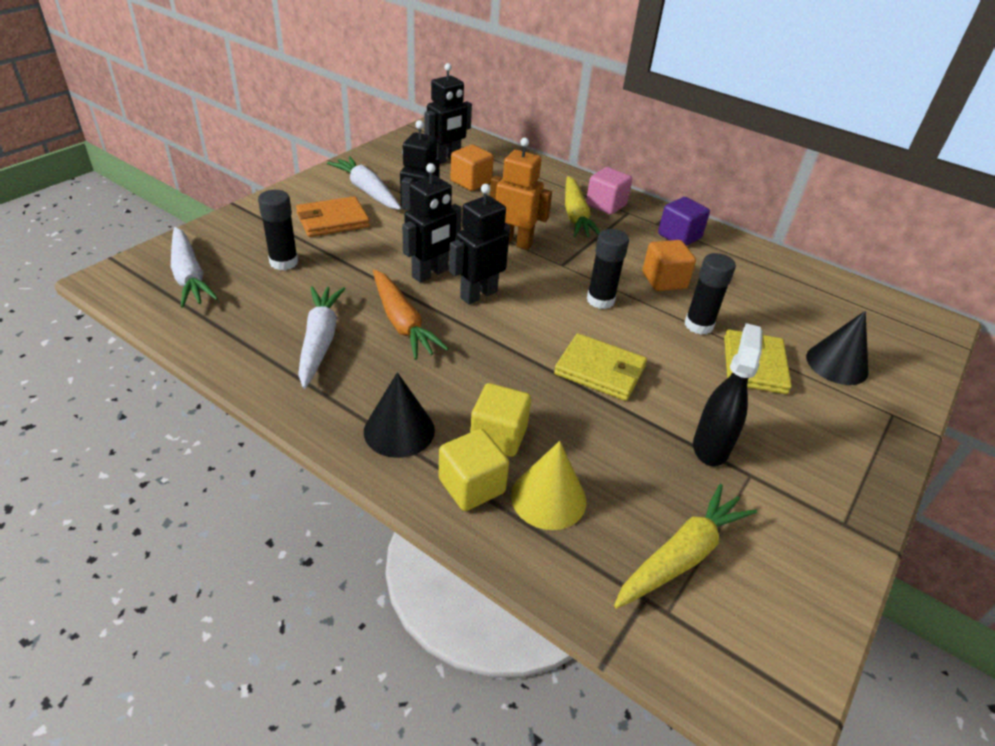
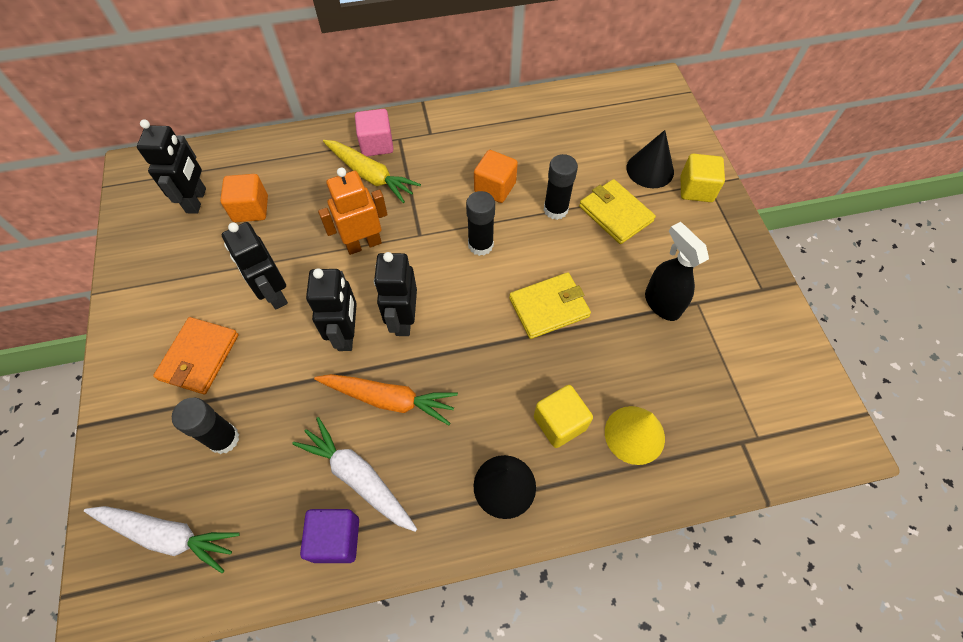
camera: 45 degrees left, 20 degrees up
(367, 191) = (181, 298): white carrot -> none
(471, 486) = (591, 475): yellow cube -> yellow cube (696, 189)
(679, 236) = (457, 134): purple cube -> purple cube (336, 539)
(681, 556) = (727, 395): yellow carrot -> none

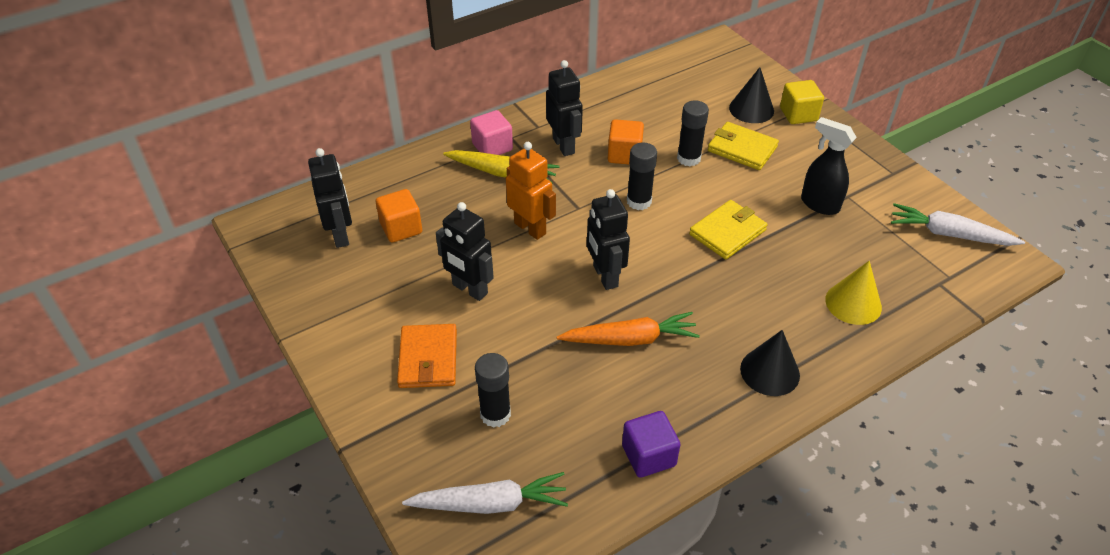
camera: 20 degrees left, 15 degrees down
(347, 334) = (559, 301): black robot -> black robot (564, 146)
(358, 477) = (639, 405): white carrot -> white carrot (949, 234)
(363, 244) = (530, 228): orange robot -> orange robot turned 90 degrees clockwise
(559, 423) = (788, 313): yellow cube -> none

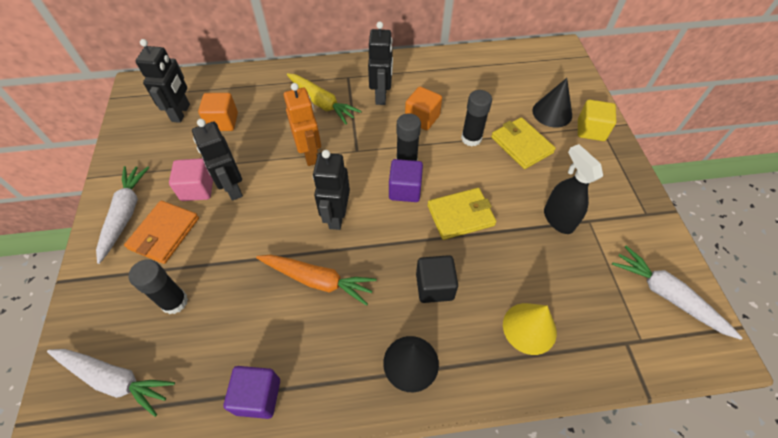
camera: 25 degrees right, 10 degrees up
(365, 357) = (125, 214): none -> white carrot
(492, 147) = (329, 80): pink cube -> pink cube (197, 189)
(656, 228) = (405, 190): none -> purple cube
(746, 302) = (434, 286): none -> black cube

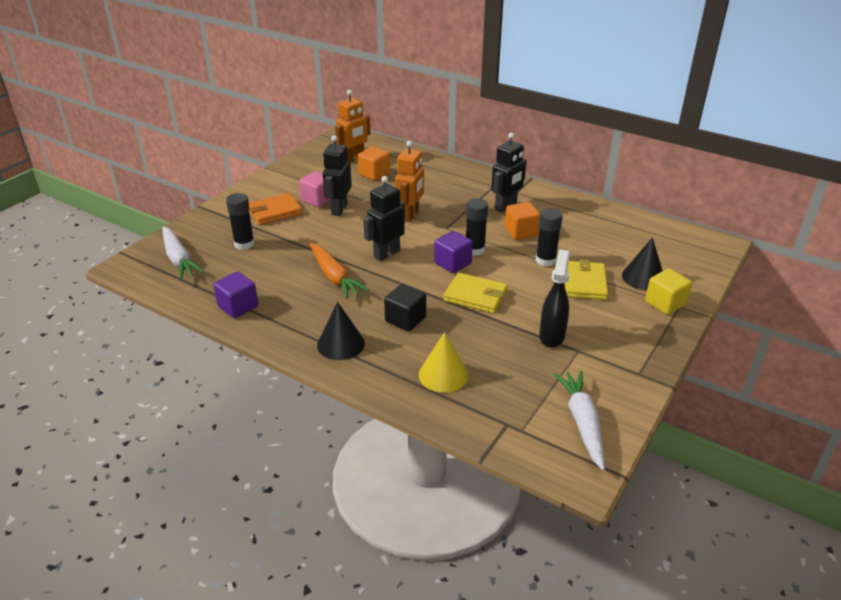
camera: 40 degrees right, 20 degrees down
(125, 214) = (264, 193): white carrot -> none
(181, 113) = (353, 159): black robot -> orange robot
(322, 103) = (455, 192): yellow carrot -> none

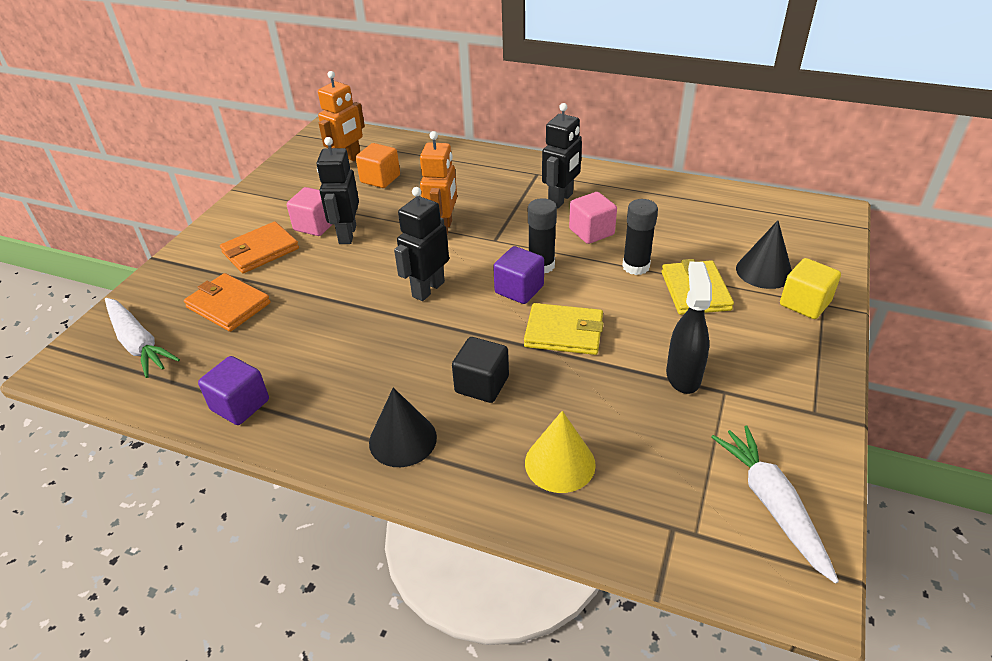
camera: 10 degrees left, 5 degrees up
(244, 244) = (228, 305): black glue stick -> orange wallet
(334, 277) = (366, 335): orange carrot -> none
(521, 232) = (591, 232): orange cube -> pink cube

